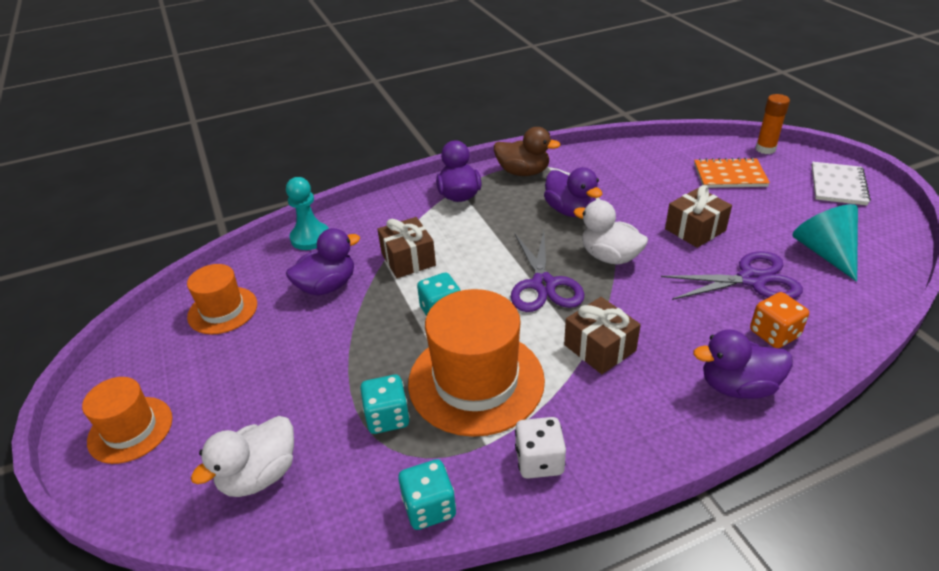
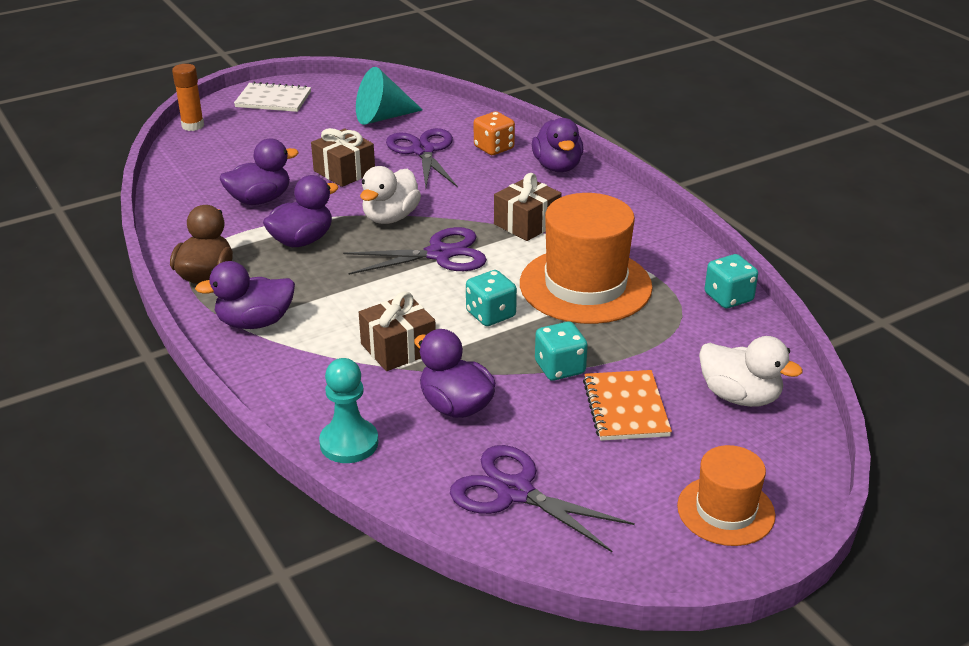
camera: 100 degrees left, 5 degrees down
(222, 310) = (514, 491): orange hat -> purple scissors
(387, 417) = (645, 331): turquoise dice -> turquoise dice (560, 368)
(539, 461) = (663, 250): white dice -> none
(637, 188) = (260, 200): none -> purple duck
(729, 175) = (243, 148): orange notebook -> orange notebook (626, 408)

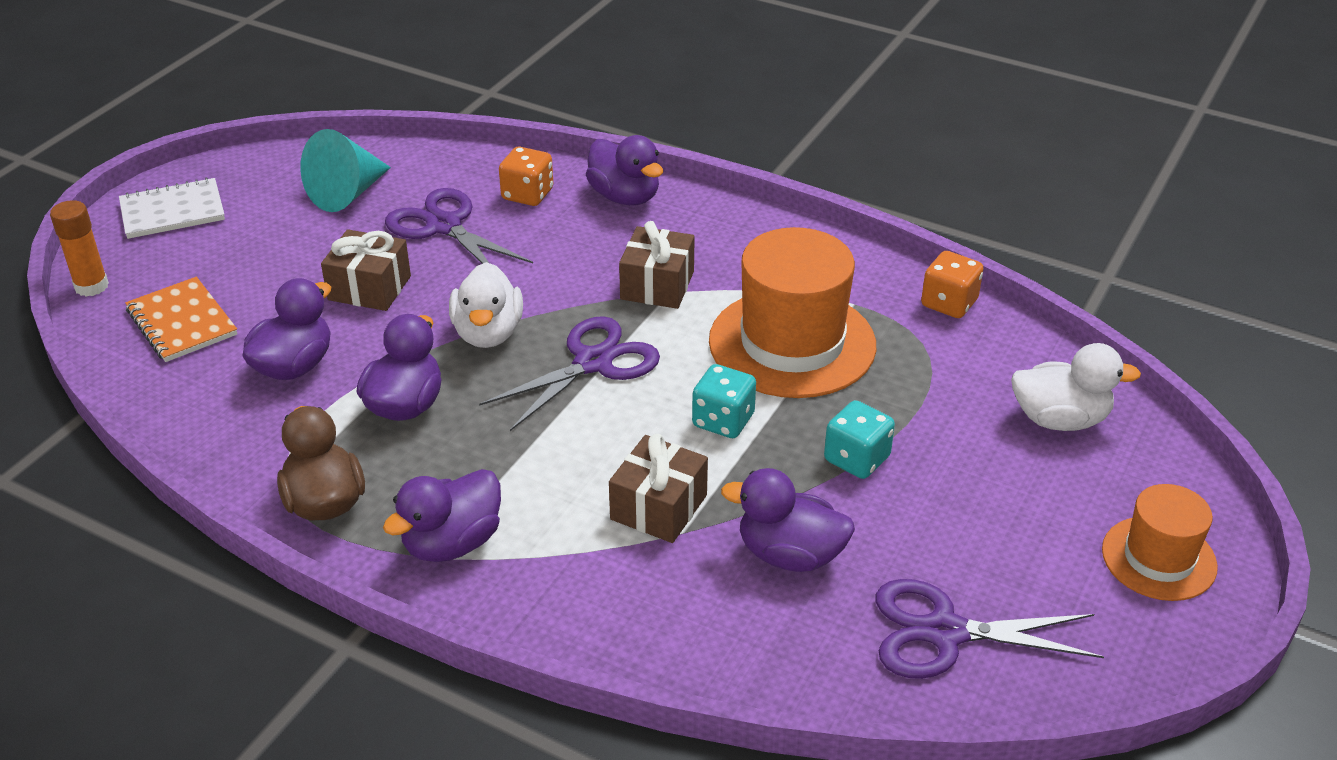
camera: 30 degrees left, 5 degrees up
(349, 443) = (715, 655): turquoise pawn -> none
(626, 408) = (965, 480): orange notebook -> orange notebook (182, 322)
(728, 297) = (949, 303): turquoise dice -> orange dice

